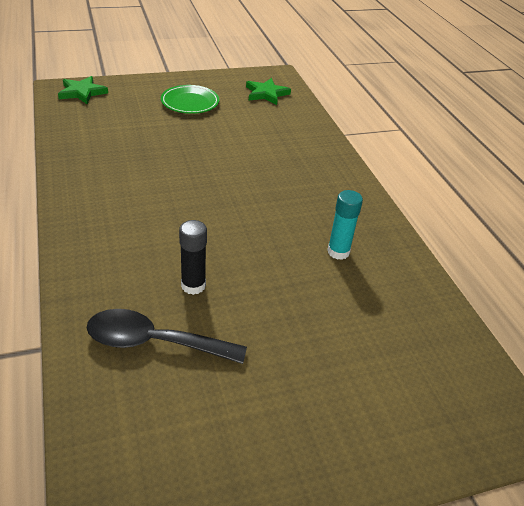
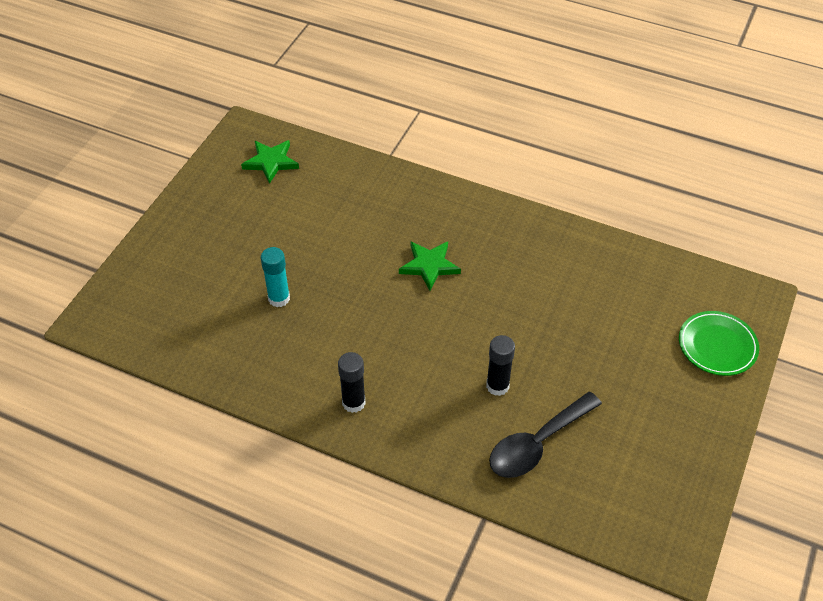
camera: 45 degrees left, 10 degrees up
(82, 92) = (118, 307): green star -> green star (429, 266)
(97, 216) = (353, 402): none -> black glue stick
(190, 102) = (228, 231): green plate -> green plate (717, 346)
(338, 252) = (537, 272): turquoise glue stick -> turquoise glue stick (279, 298)

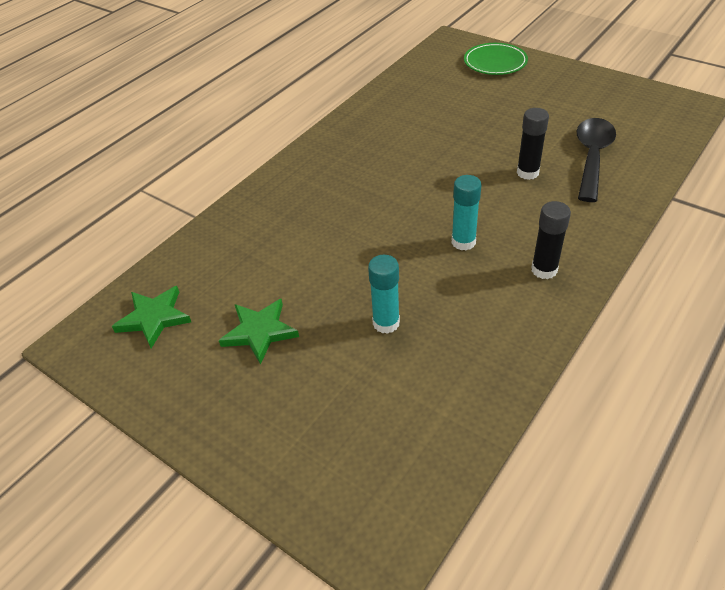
camera: 75 degrees left, 5 degrees down
(382, 340) = (463, 242): none -> turquoise glue stick
(429, 266) = (370, 200): green star -> green star (259, 332)
(537, 443) = (592, 157): black spoon -> black spoon turned 135 degrees counterclockwise

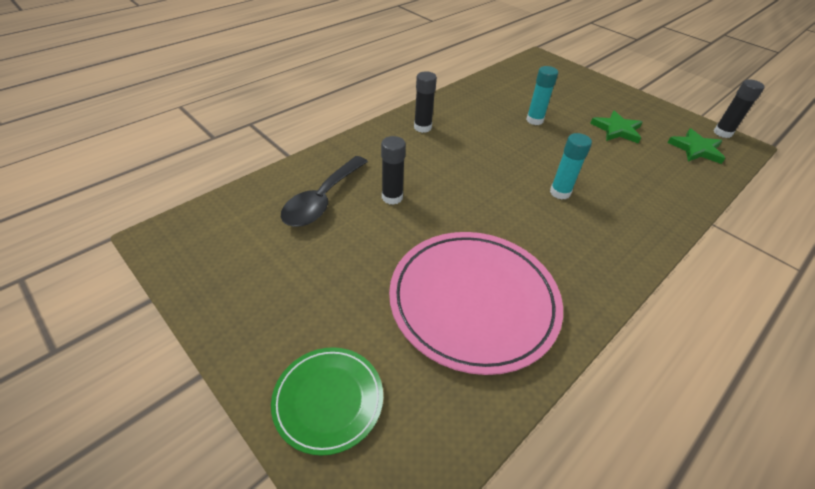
camera: 175 degrees left, 0 degrees up
(88, 365) = (722, 133): none -> black glue stick
(425, 115) = (473, 302): none -> pink plate
(463, 242) = (472, 153): turquoise glue stick -> turquoise glue stick (560, 192)

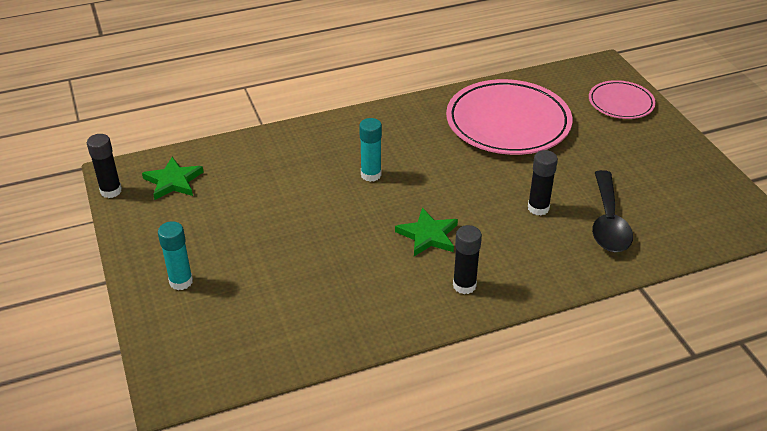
camera: 155 degrees left, 5 degrees down
(322, 199) = (608, 222): black spoon -> black spoon turned 135 degrees clockwise
(328, 400) = (621, 103): green plate -> pink plate
(534, 120) = (312, 262): turquoise glue stick -> turquoise glue stick (181, 281)
(617, 130) = (227, 224): green star -> green star (428, 235)

